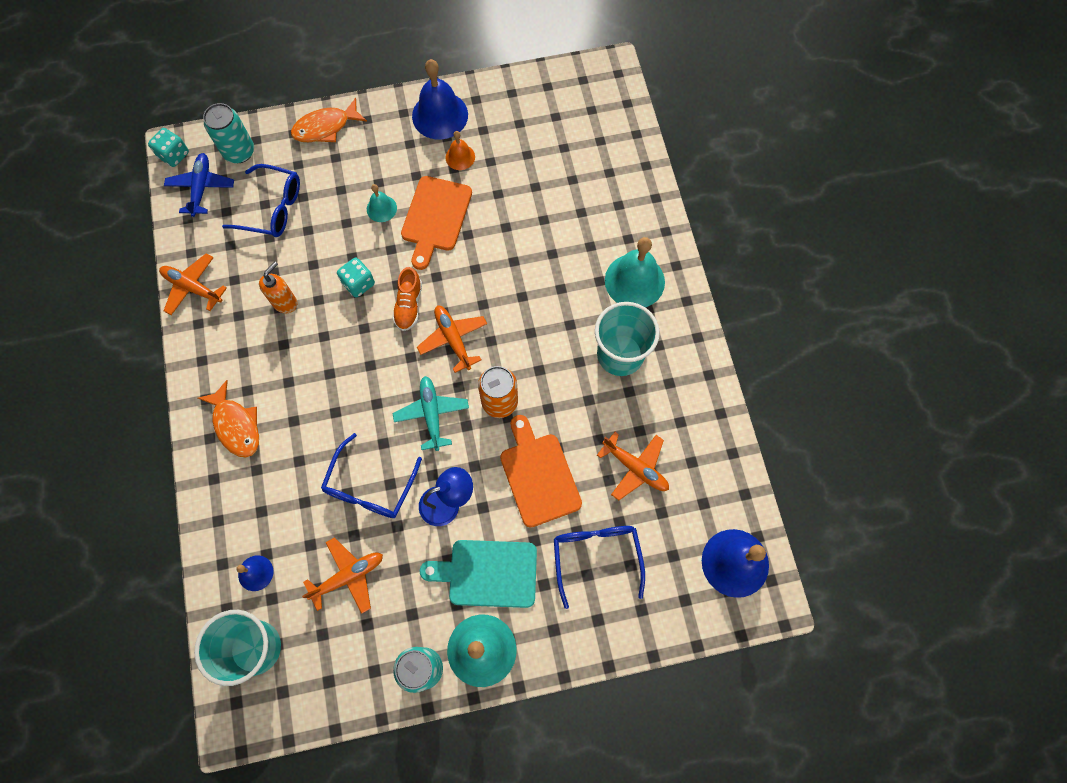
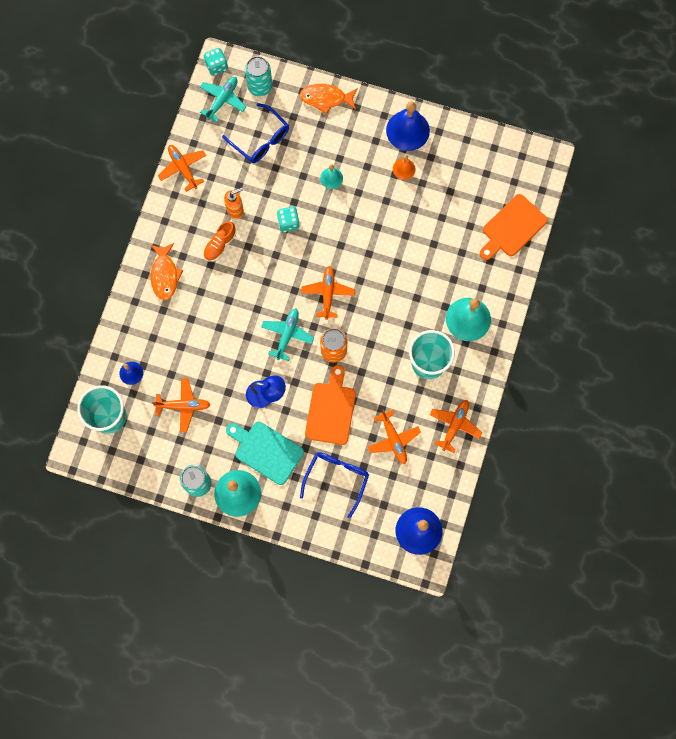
camera: 30 degrees right, 5 degrees up
(201, 188) = (222, 100): blue plane -> turquoise plane
(370, 486) = (225, 359): blue glasses -> none
(409, 305) = (312, 255): orange shoe -> orange shoe (220, 245)
(435, 217) = (363, 203): orange cutting board -> orange cutting board (512, 227)
(696, 410) = (454, 425): none -> orange plane

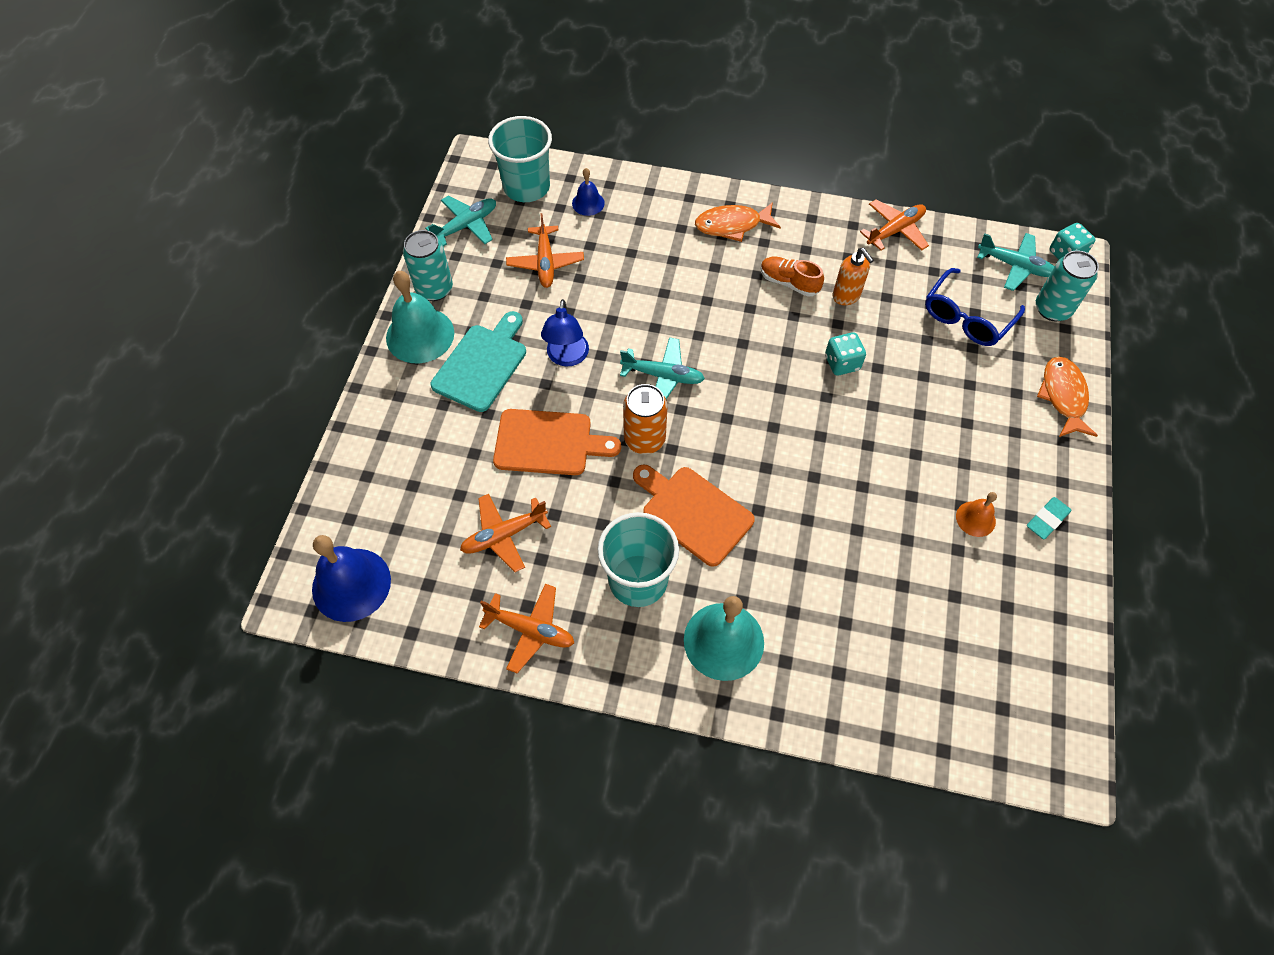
camera: 85 degrees right, 15 degrees down
(142, 461) = (466, 226): none -> turquoise plane
(328, 293) = (736, 424): orange plane -> none
(331, 178) = (930, 414): turquoise bell -> none
(337, 478) = (440, 459): blue glasses -> none
(407, 130) = (1047, 520): blue bell -> turquoise eraser
(512, 227) = (911, 710): orange cutting board -> orange cutting board (693, 513)

